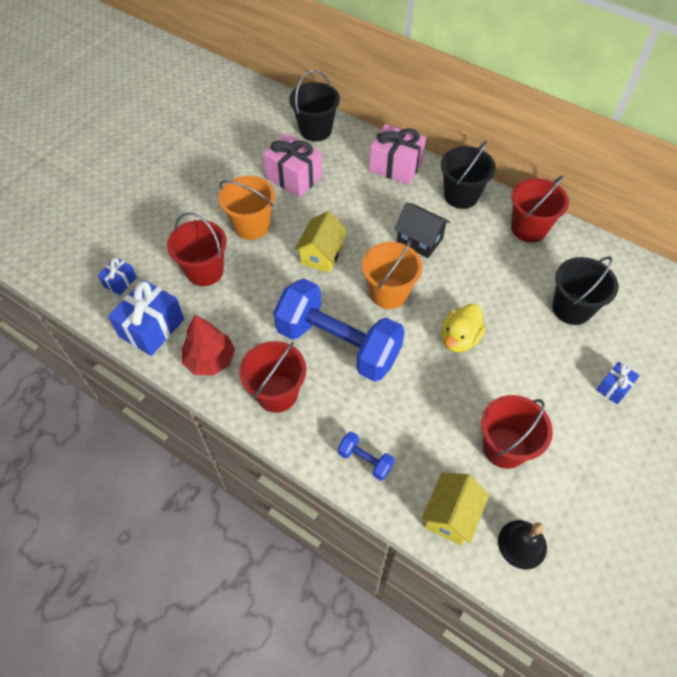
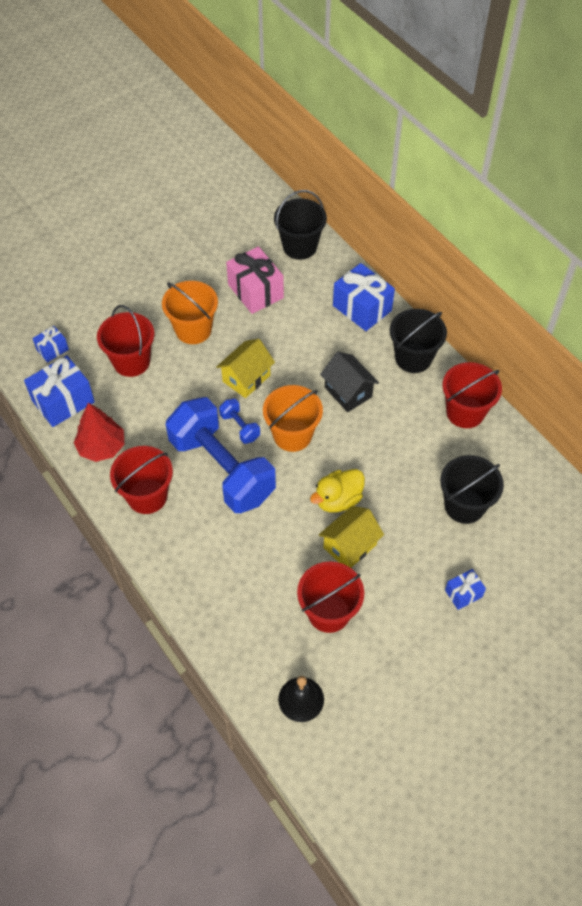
camera: 20 degrees right, 0 degrees up
(365, 460) = (197, 581): blue dumbbell -> blue dumbbell (240, 427)
(395, 166) = (362, 308): pink gift -> blue gift
(451, 515) = (250, 653): yellow house -> yellow house (350, 546)

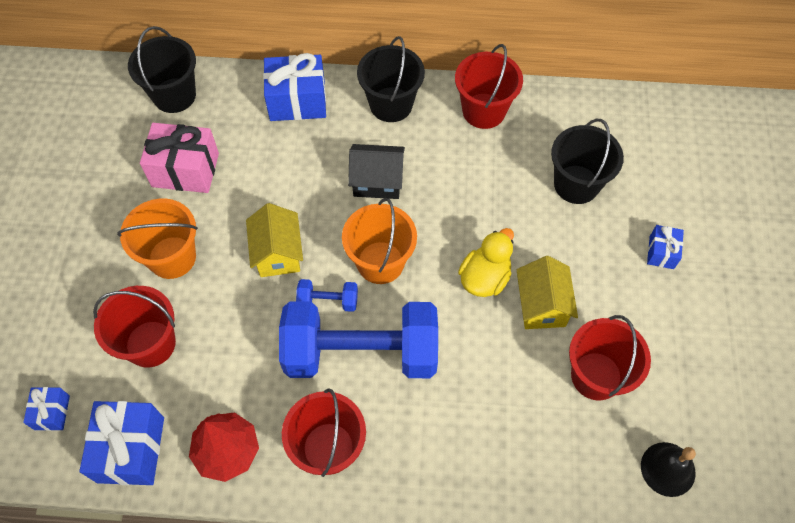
camera: 50 degrees left, 5 degrees up
(338, 500) = (484, 278): yellow duck -> yellow duck turned 150 degrees counterclockwise

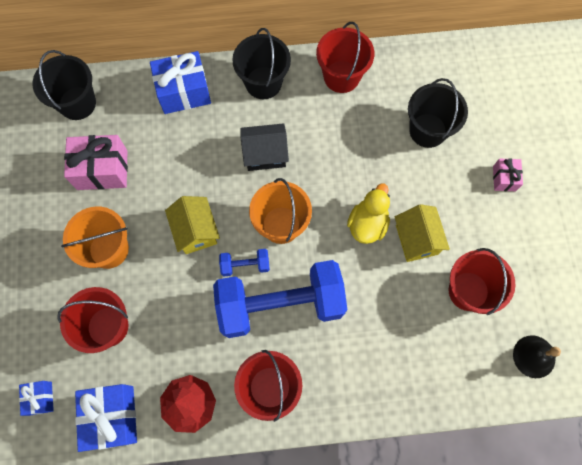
camera: 10 degrees left, 10 degrees up
(661, 252) = (504, 178): blue gift -> pink gift

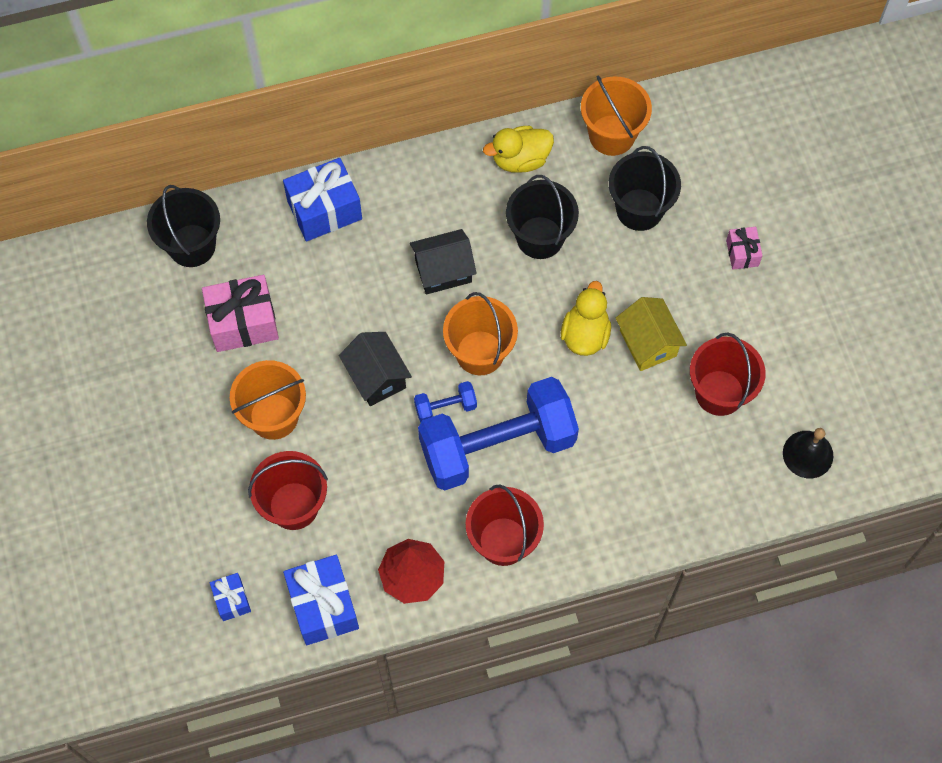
camera: 10 degrees left, 5 degrees down
(196, 231) = (376, 377): yellow house -> black house
(263, 83) = (423, 183): black bucket -> black bucket (540, 237)
(341, 76) = (520, 159): red bucket -> yellow duck
(415, 69) = (612, 135): none -> orange bucket

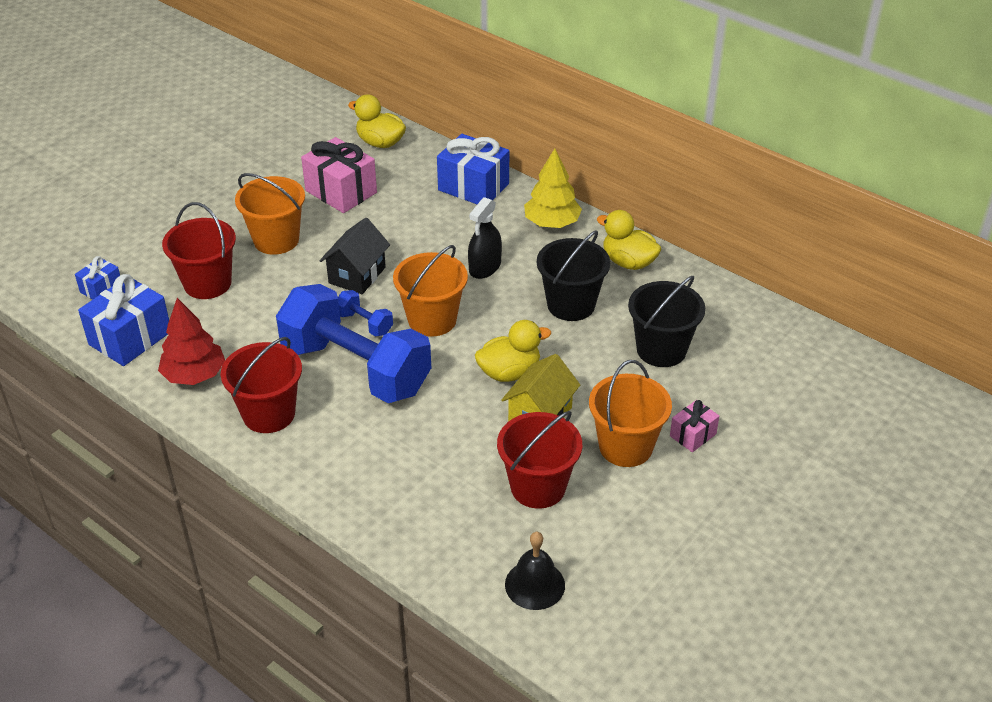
camera: 55 degrees right, 25 degrees down
(192, 245) = (380, 143): black bucket -> yellow duck
(425, 182) = (552, 223): none -> yellow tree
(443, 271) = (485, 267): black house -> black spray bottle
(612, 135) = (710, 301): orange bucket -> orange bucket (625, 447)

